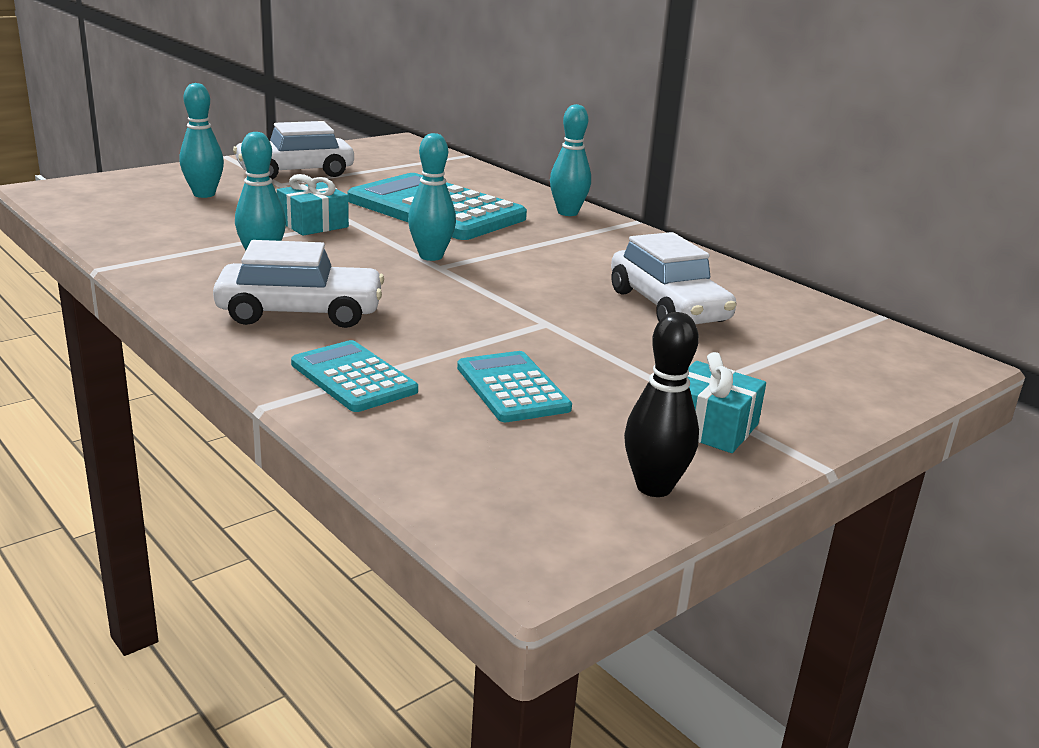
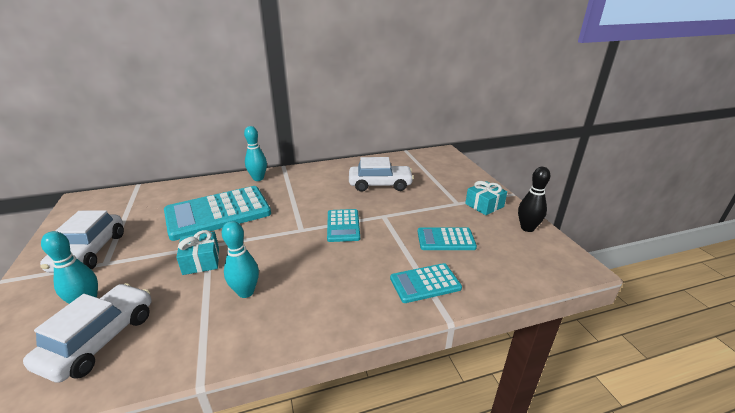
camera: 65 degrees left, 5 degrees up
(300, 312) = (337, 288): white car -> white car (100, 339)
(431, 256) = (286, 229): turquoise bowling pin -> none
(478, 294) = (343, 226): none -> turquoise calculator

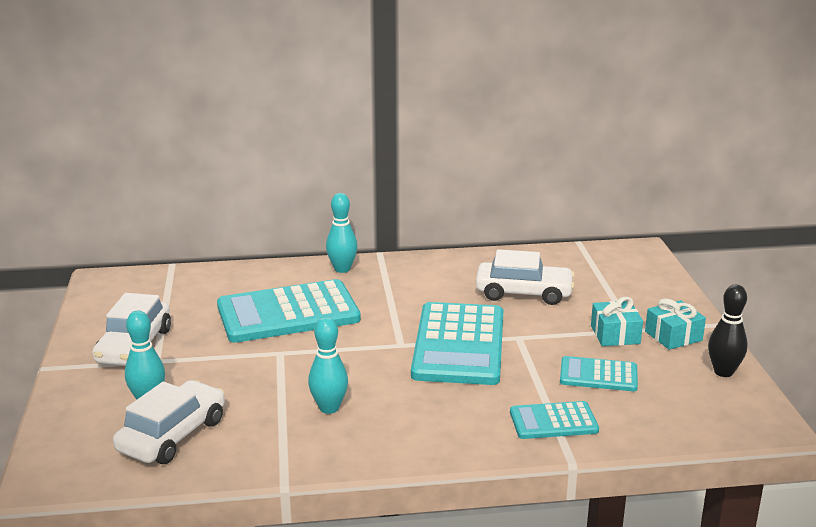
camera: 10 degrees right, 5 degrees down
(201, 261) = (272, 369): turquoise gift -> turquoise gift (615, 334)
(343, 226) = (459, 345): turquoise calculator -> turquoise calculator, size x1.92

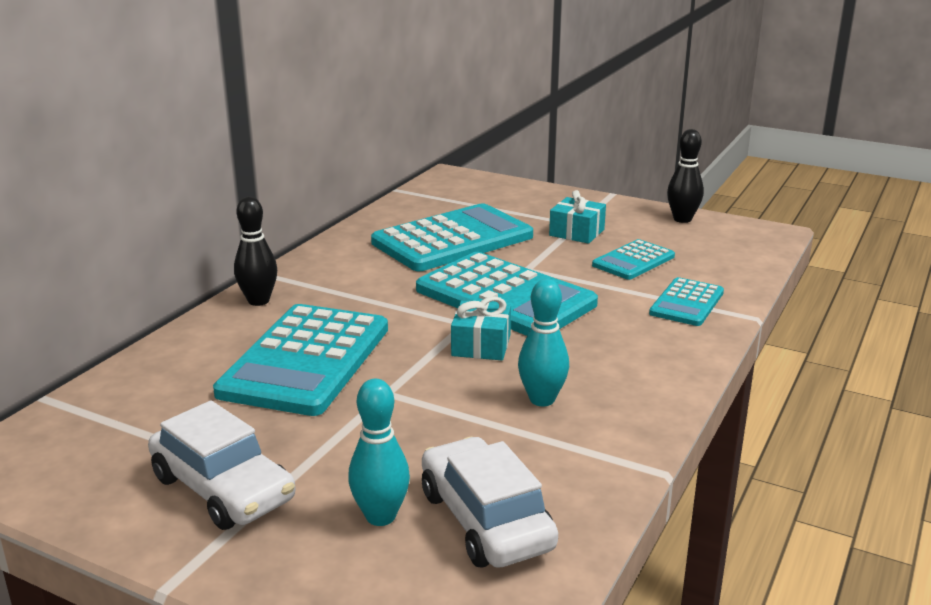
camera: 55 degrees left, 0 degrees up
(342, 269) = (258, 301): turquoise bowling pin -> black bowling pin
(523, 293) = (452, 240): white car -> turquoise calculator
(673, 336) = (607, 215): turquoise gift -> turquoise gift (481, 345)

